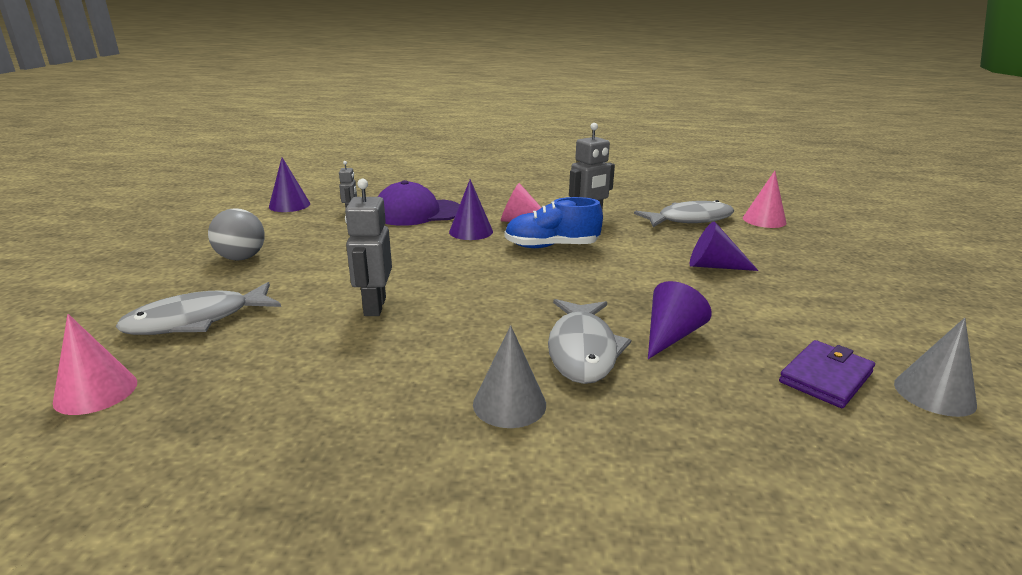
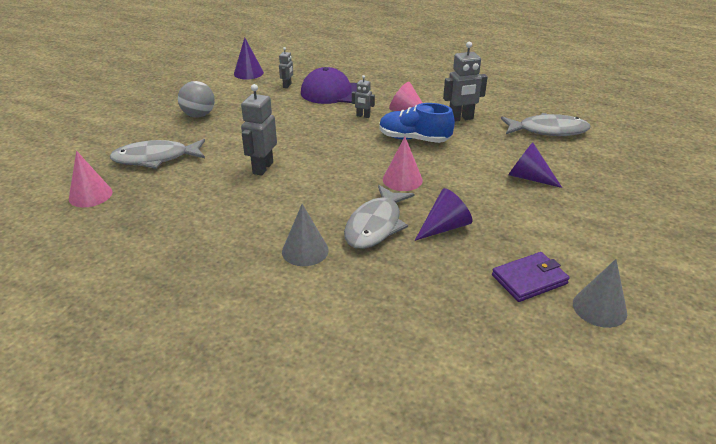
camera: 20 degrees right, 10 degrees up
(471, 231) = (363, 116): purple cone -> grey robot
(764, 220) = (615, 141): pink cone -> pink cone (402, 179)

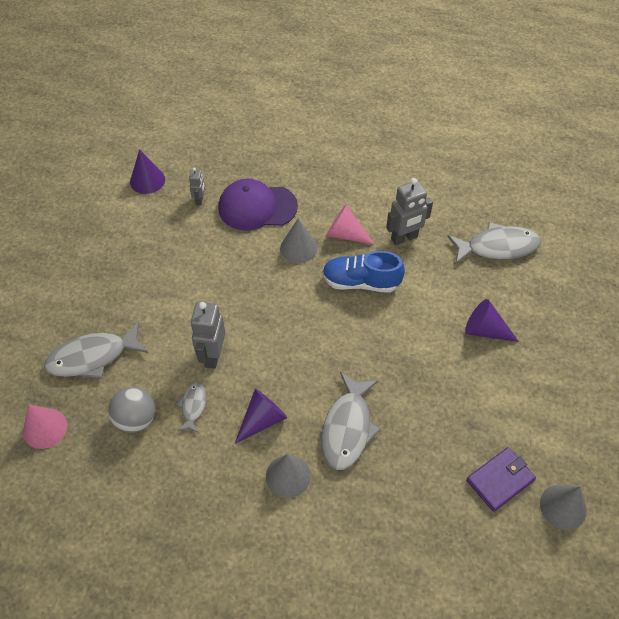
camera: 10 degrees left, 20 degrees up
(199, 115) = (115, 272): grey ball -> grey ball (136, 419)
(231, 196) = (193, 406): none -> grey fish
(363, 116) = (298, 248): grey robot -> grey cone
(402, 179) = (361, 353): pink cone -> none
(444, 227) = (413, 420): purple cone -> purple cone (262, 420)

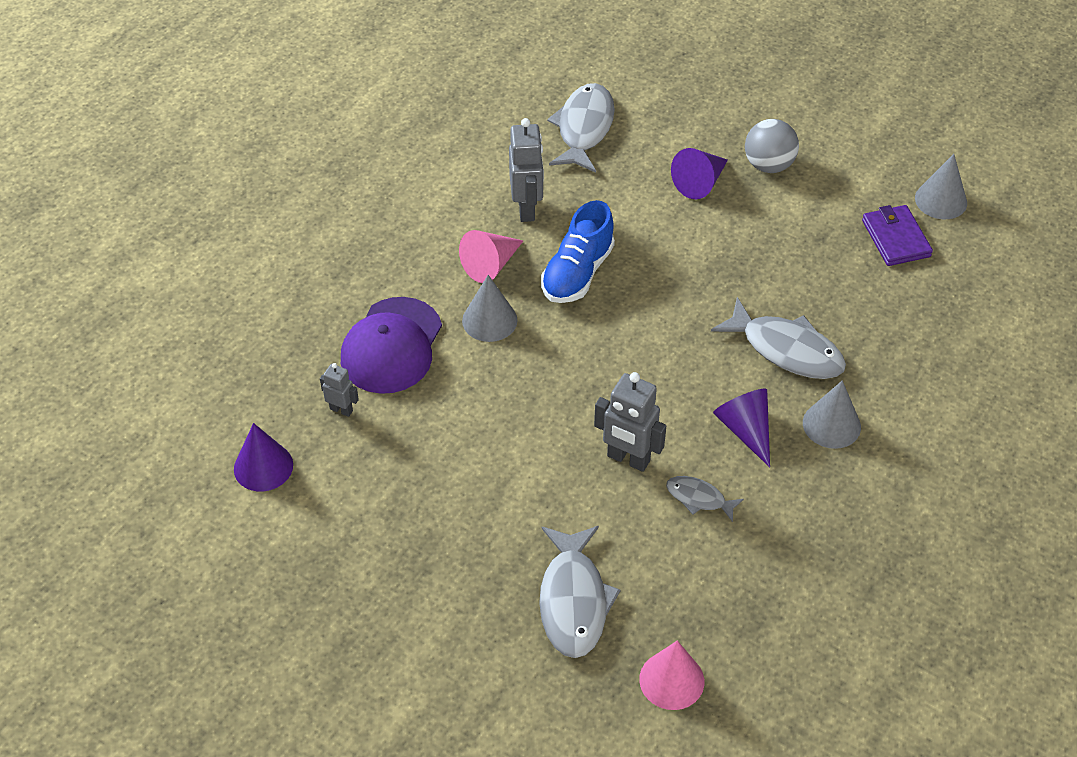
camera: 70 degrees left, 5 degrees down
(136, 419) = (696, 567): grey ball -> grey ball (768, 165)

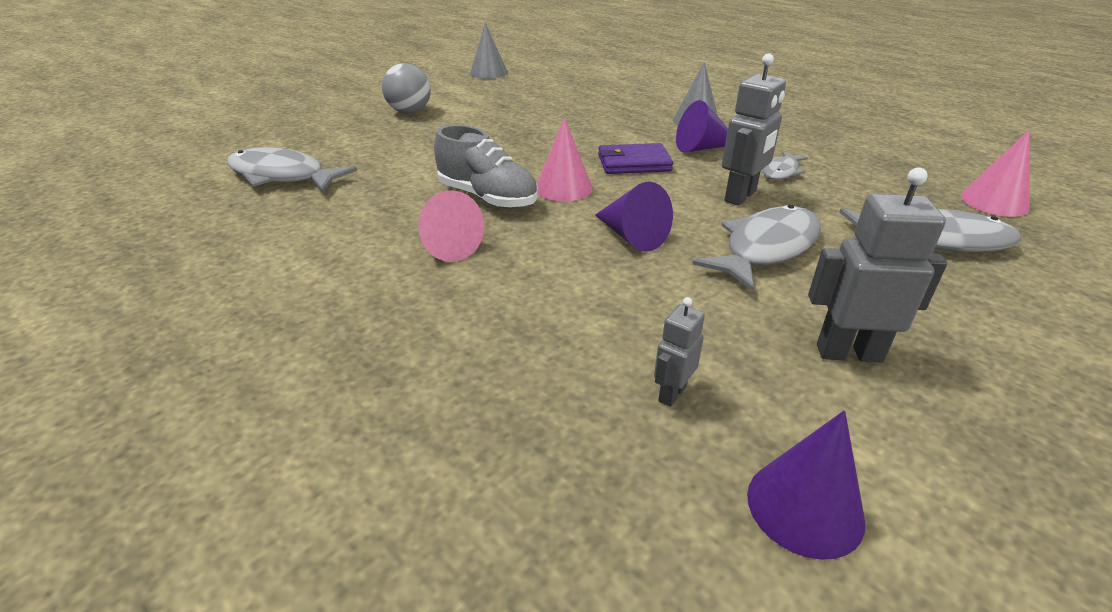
camera: 80 degrees left, 15 degrees down
(392, 346) = (554, 333): purple cap -> none
(489, 320) = (535, 254): grey cone -> none
(527, 208) = (372, 216): grey robot -> grey robot (848, 353)
(577, 273) = (488, 198): blue shoe -> grey shoe
(611, 323) = (563, 188): none -> pink cone
(700, 182) = (407, 136): purple cone -> purple cone (631, 236)
(786, 349) = (616, 126): grey fish -> grey fish (766, 248)
(896, 238) = (517, 86): purple wallet -> purple wallet (633, 163)

